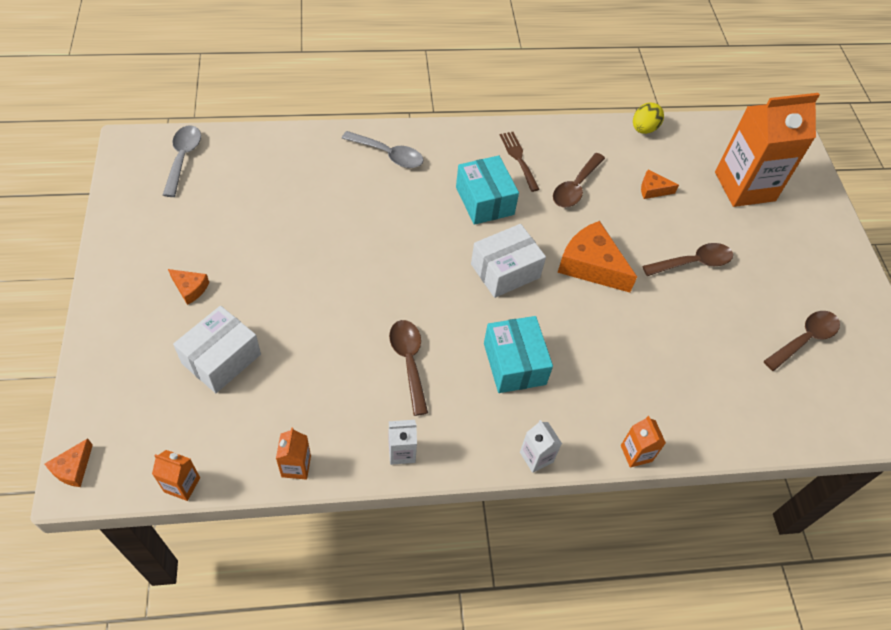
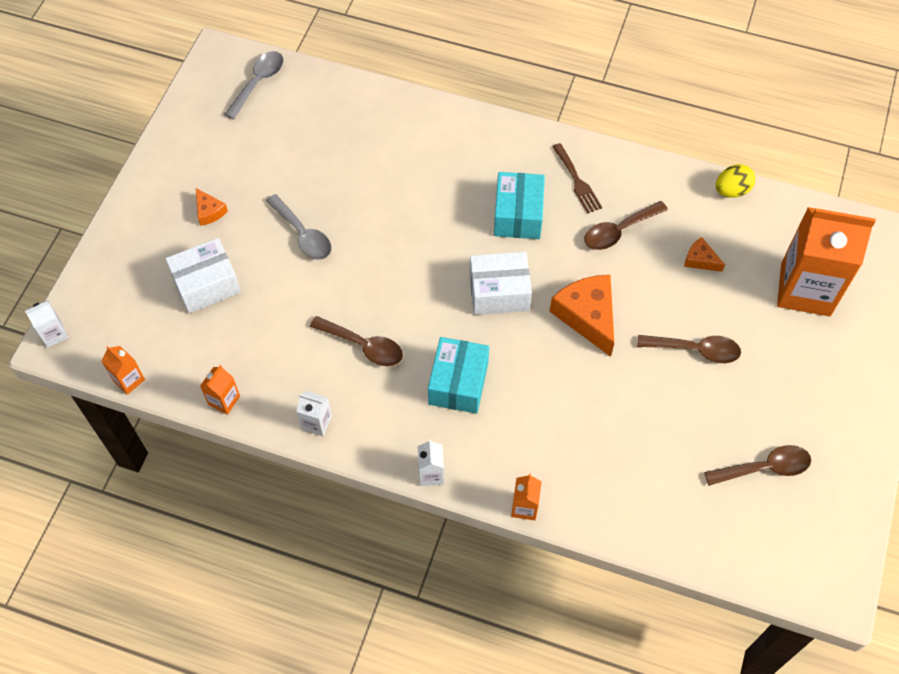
camera: 30 degrees right, 5 degrees up
(73, 468) = (54, 334): orange cheese -> white carton
(388, 155) = (449, 137): grey spoon -> grey spoon (303, 235)
(409, 361) = (364, 346): brown spoon -> brown spoon turned 105 degrees clockwise
(518, 158) = (577, 181): brown fork -> brown fork turned 150 degrees clockwise

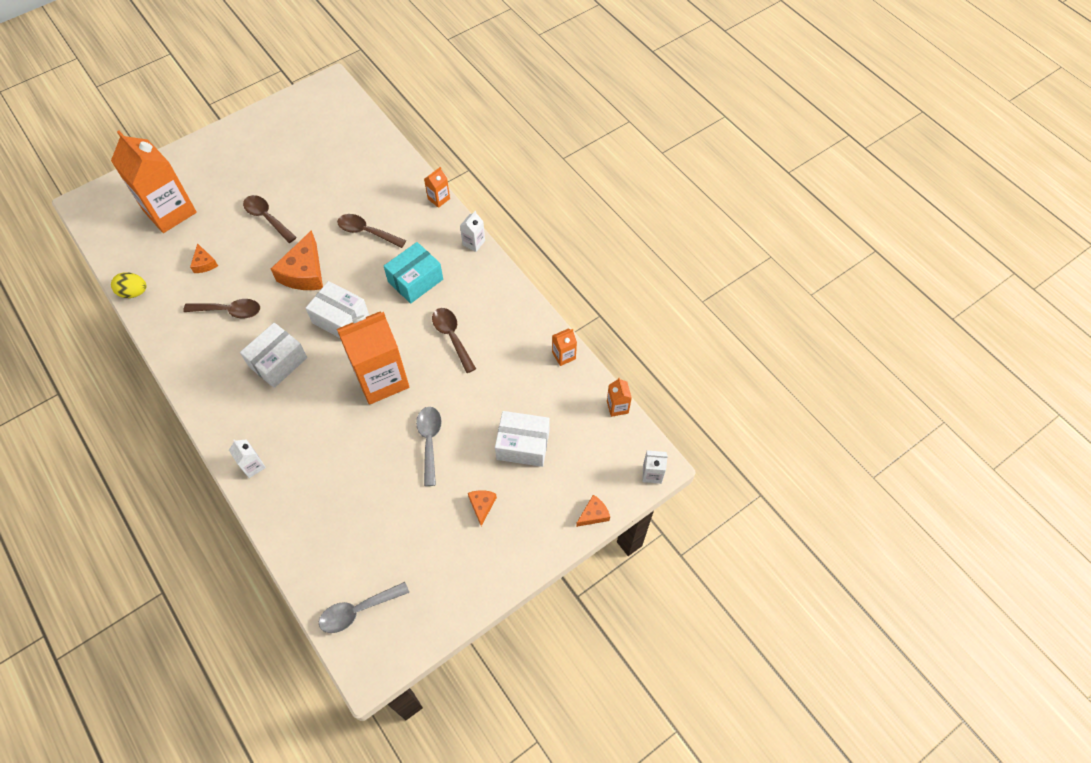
camera: 145 degrees left, 0 degrees up
(94, 264) = (593, 514): none -> orange cheese
(316, 423) = (516, 308): white carton -> white carton (253, 466)
(400, 261) = (381, 379): none -> orange carton
(518, 215) = (278, 362): turquoise box -> white box
(577, 181) = (216, 361): brown fork -> none
(764, 468) = (300, 146): brown spoon -> brown spoon (366, 232)

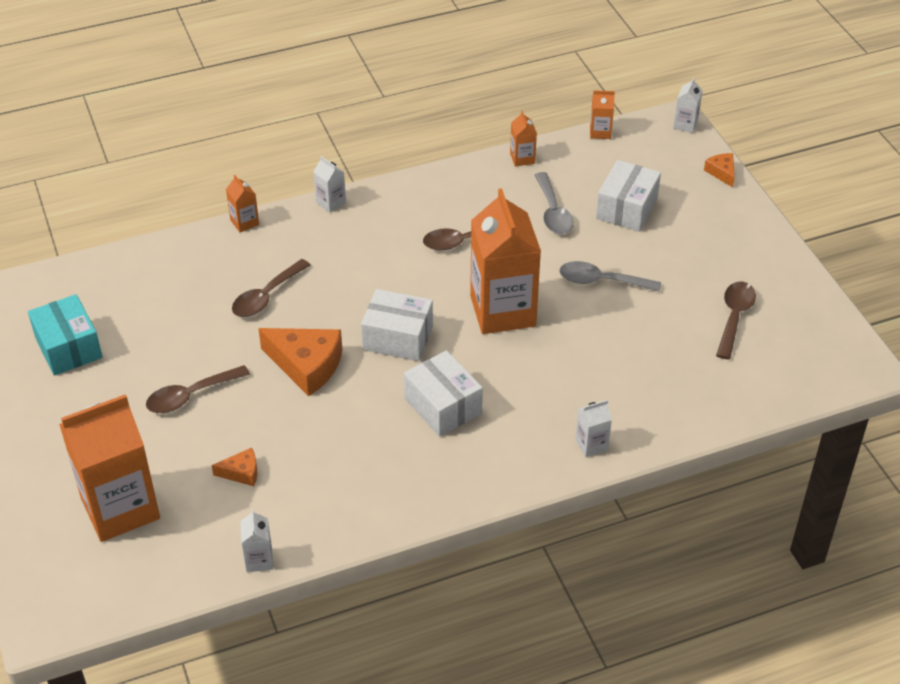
camera: 75 degrees left, 15 degrees down
(134, 292) = (259, 560): yellow egg -> white carton
(229, 311) = (339, 450): brown spoon -> brown spoon (734, 317)
(340, 319) = (398, 338): white box -> white box turned 60 degrees clockwise
(358, 610) = (799, 368): grey spoon -> grey spoon (553, 212)
(415, 280) = (366, 261): turquoise box -> turquoise box (68, 347)
(482, 505) = (693, 251): orange cheese -> none

